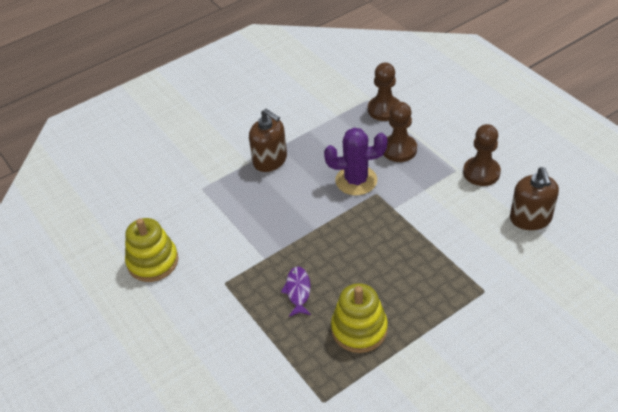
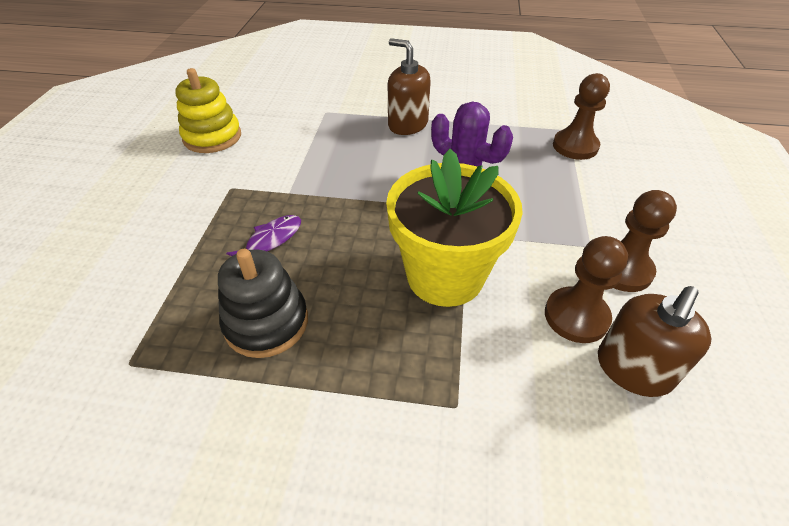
camera: 40 degrees right, 0 degrees up
(270, 160) = (407, 124): brown soap dispenser -> brown soap dispenser turned 135 degrees clockwise
(359, 329) = (266, 322): yellow stacking toy -> black stacking toy
(399, 149) = (546, 187): brown pawn -> brown pawn (576, 316)
(410, 238) = (445, 276): none -> yellow flower pot

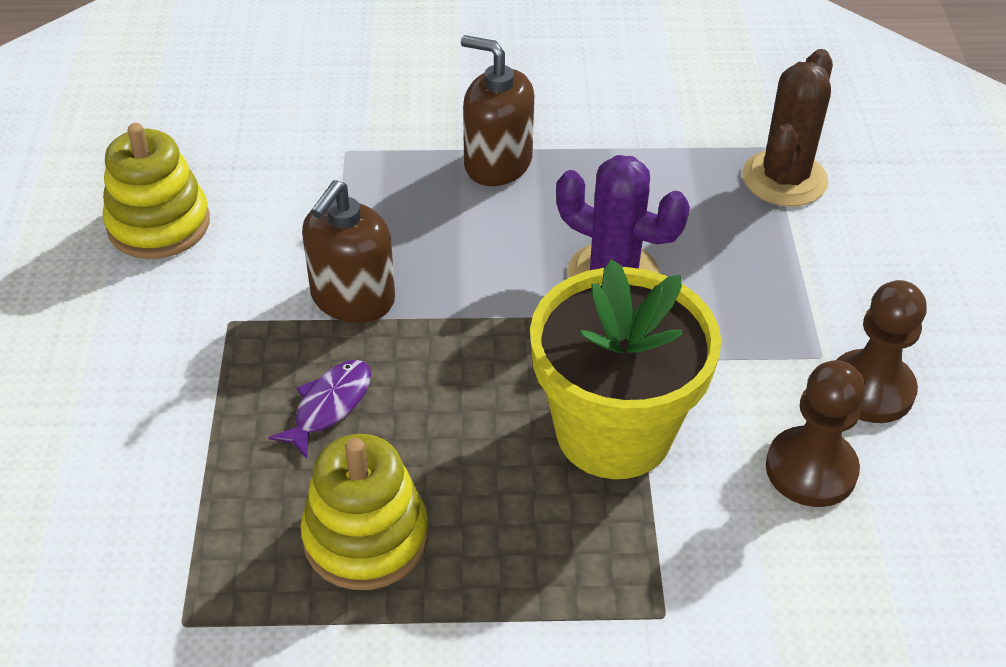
camera: 10 degrees left, 0 degrees up
(266, 322) = (366, 537): black stacking toy -> yellow stacking toy
(575, 146) = (784, 179): brown pawn -> brown cactus
(633, 369) = (892, 534): brown soap dispenser -> brown soap dispenser (352, 298)

